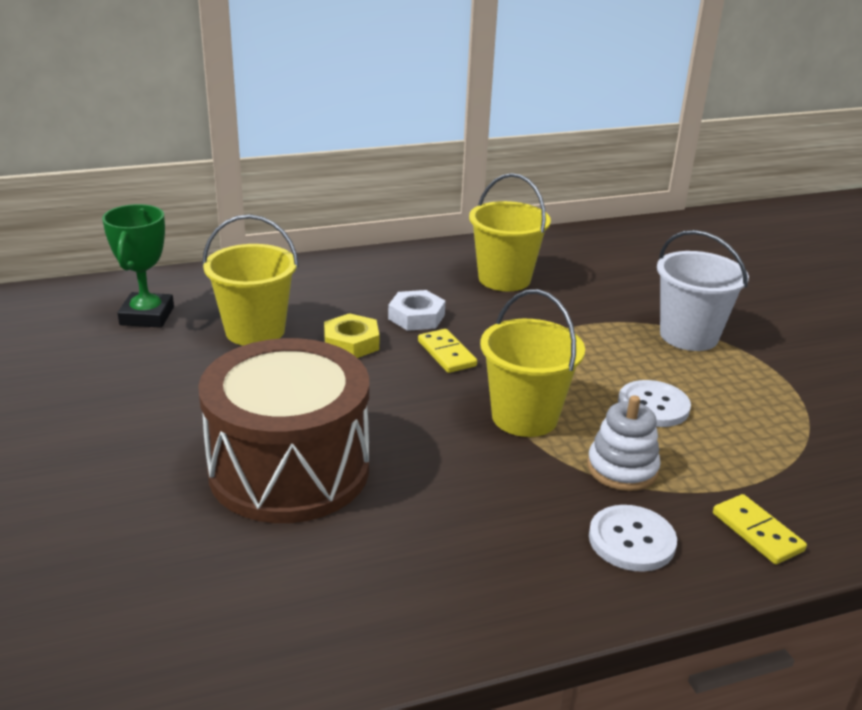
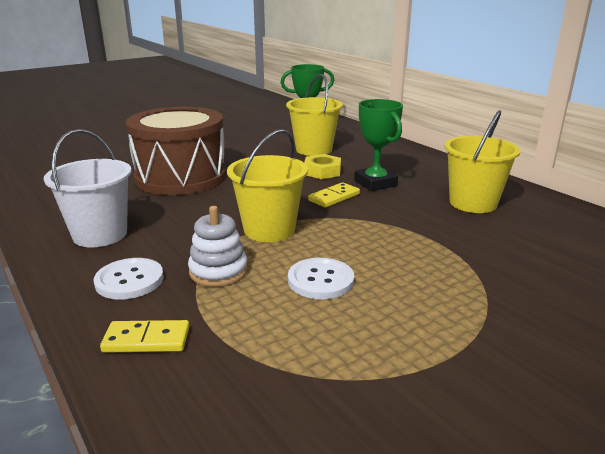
camera: 75 degrees right, 5 degrees down
(416, 317) = (375, 183): white nut -> green trophy
(688, 336) = (472, 294): white bucket -> white bucket (100, 235)
(757, 532) = (146, 340): yellow domino -> yellow domino turned 45 degrees clockwise

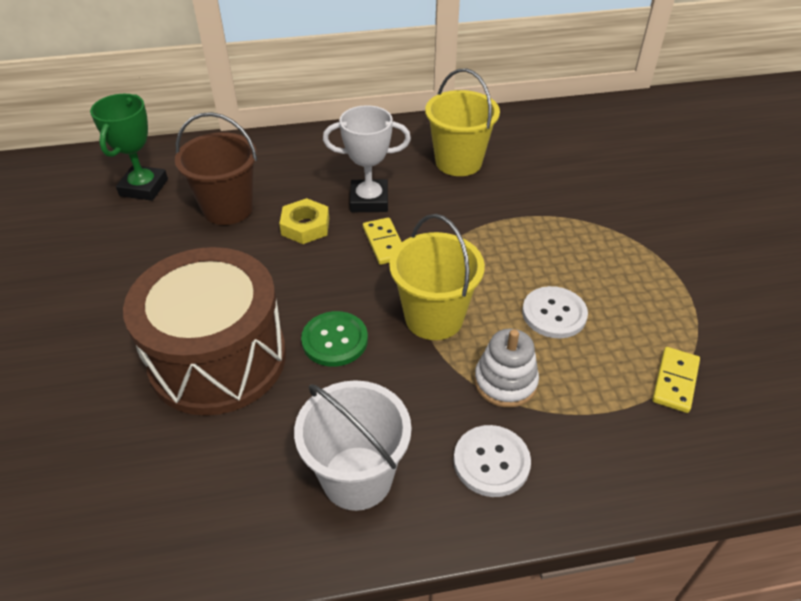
camera: 65 degrees left, 20 degrees up
(146, 340) = (609, 464): yellow domino -> yellow domino (675, 381)
(219, 203) = (334, 340): none -> green button
(314, 150) = (228, 208): yellow bucket -> brown bucket
(375, 183) = (369, 200): green trophy -> white trophy

